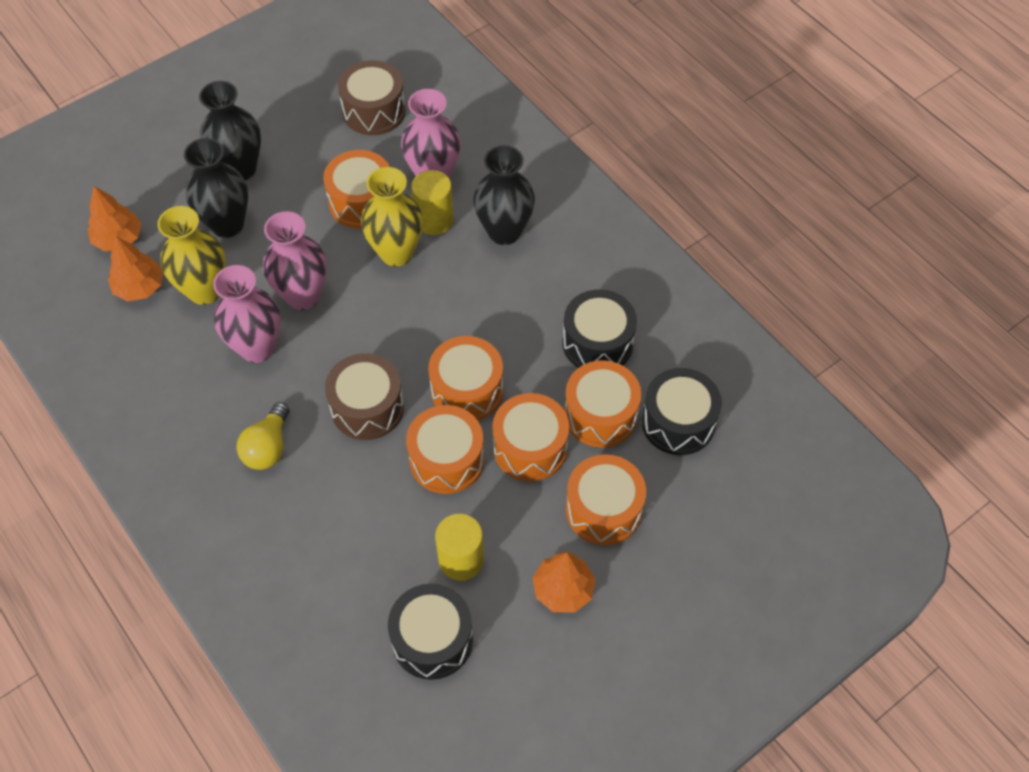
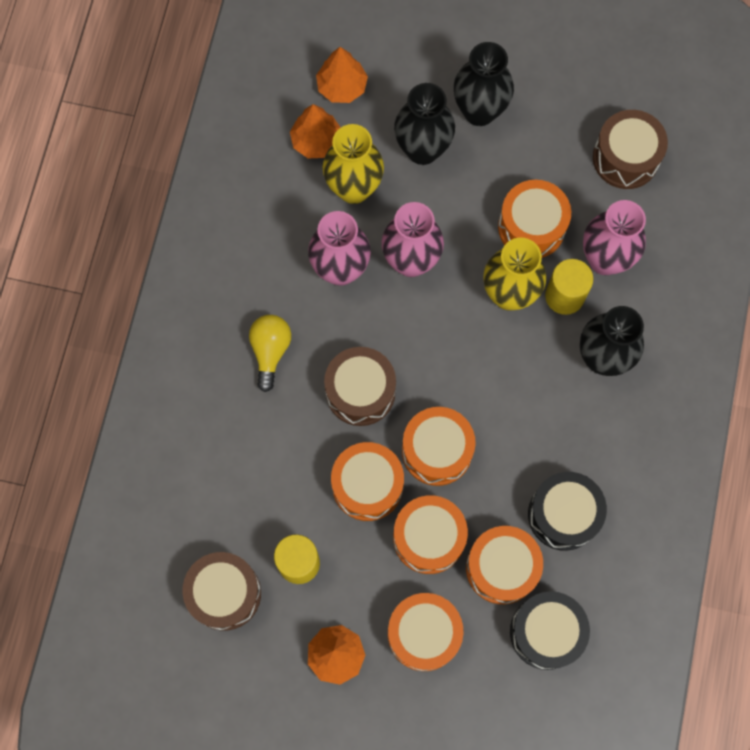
camera: 50 degrees right, 15 degrees up
(268, 447) = (270, 351): yellow light bulb -> yellow light bulb turned 120 degrees clockwise
(432, 639) = (225, 593): black drum -> brown drum

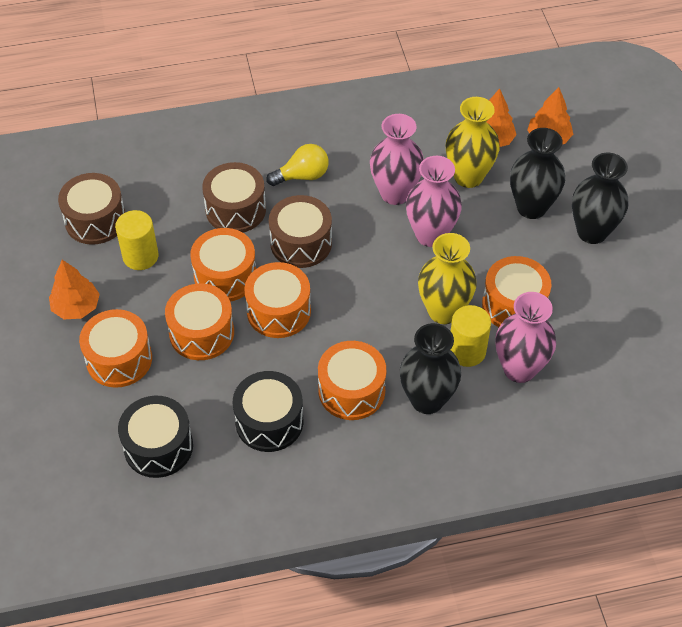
camera: 65 degrees right, 20 degrees down
(501, 568) = (200, 393): orange drum -> orange drum (351, 391)
(625, 158) = (624, 350): brown drum -> brown drum (235, 209)

